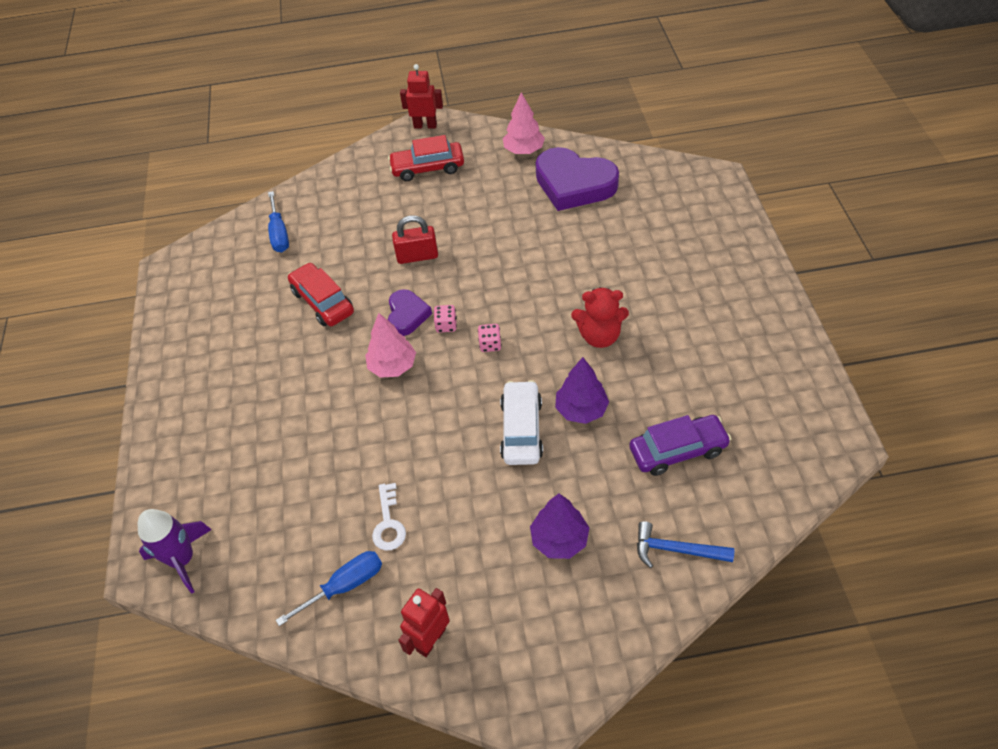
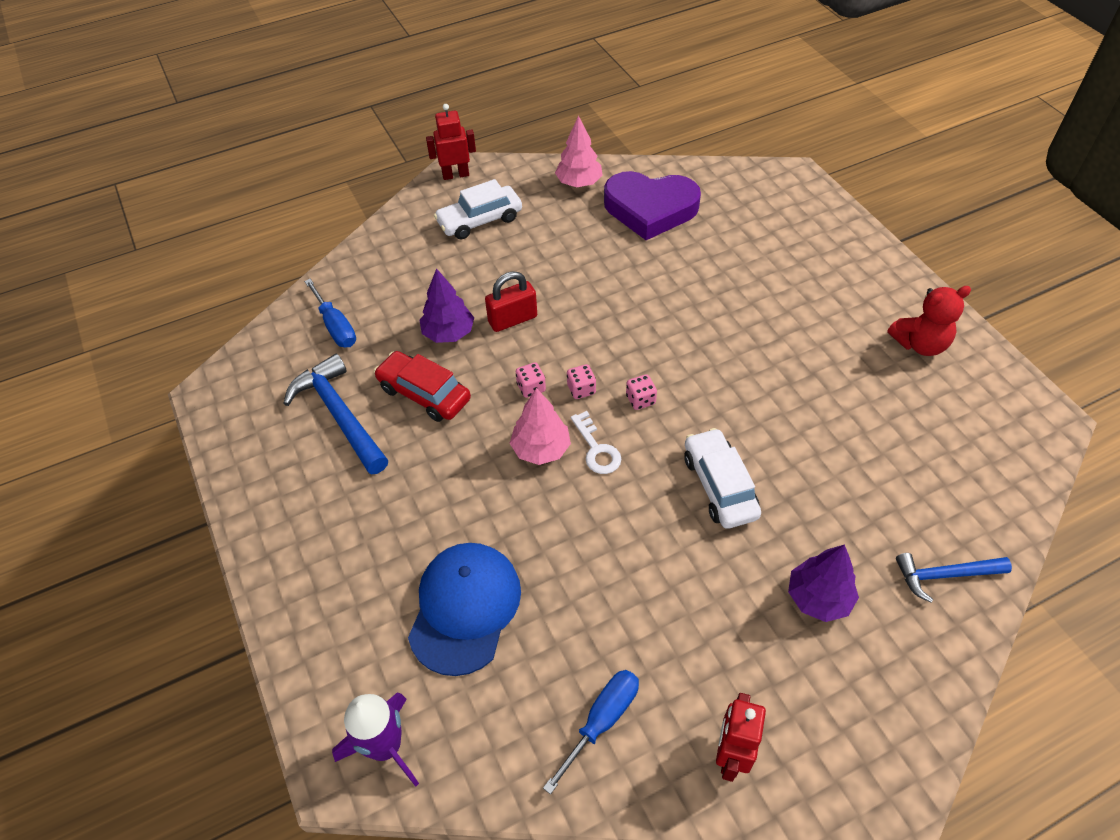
camera: 20 degrees left, 0 degrees up
(253, 305) = (340, 415): none -> blue hammer
(281, 474) = (465, 608): none -> blue cap
(388, 523) = (619, 631): white key -> white key (596, 449)
(407, 315) = (531, 388): purple heart -> pink dice
(427, 168) = (479, 220): red car -> white car
(581, 410) = (773, 448): purple tree -> purple tree (448, 333)
(599, 336) = (754, 364): red teddy bear -> red teddy bear (920, 344)
(678, 450) = (894, 468): purple car -> none

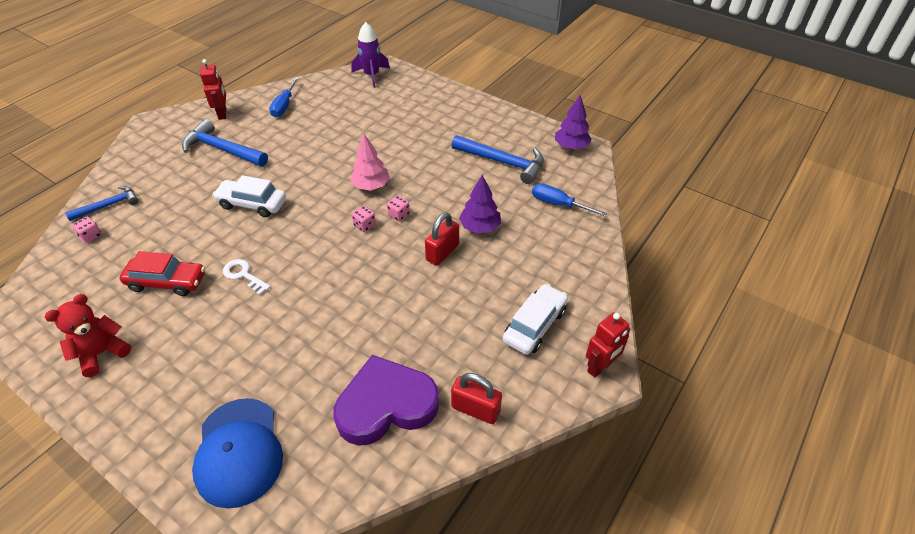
camera: 150 degrees right, 5 degrees down
(424, 394) = (464, 188): red car -> red car (167, 282)
(465, 608) = (368, 117): blue cap -> blue cap (239, 451)
(579, 183) = (475, 409): pink tree -> red padlock
(596, 449) = (337, 197): white key -> white key (244, 275)
(640, 400) = (321, 233): pink dice -> pink dice (91, 236)
(719, 486) = (252, 204): white car -> white car turned 150 degrees clockwise
(746, 635) = (222, 149): none -> blue hammer
(818, 598) = (185, 174): purple tree -> purple tree (571, 146)

